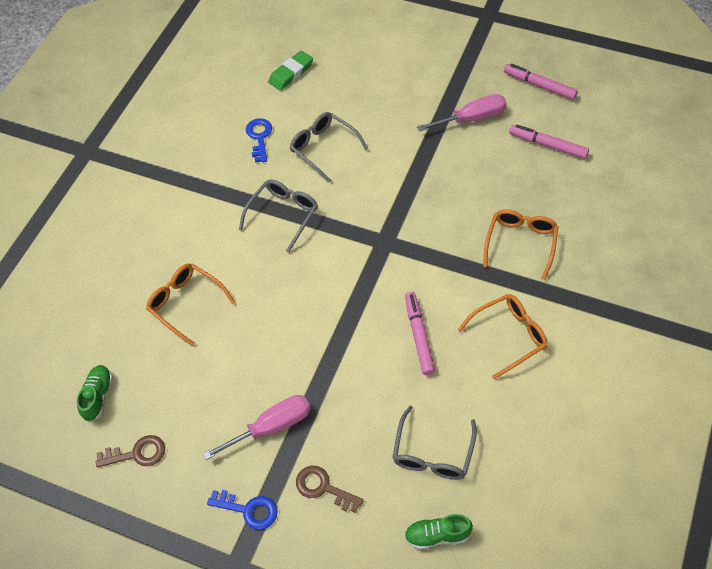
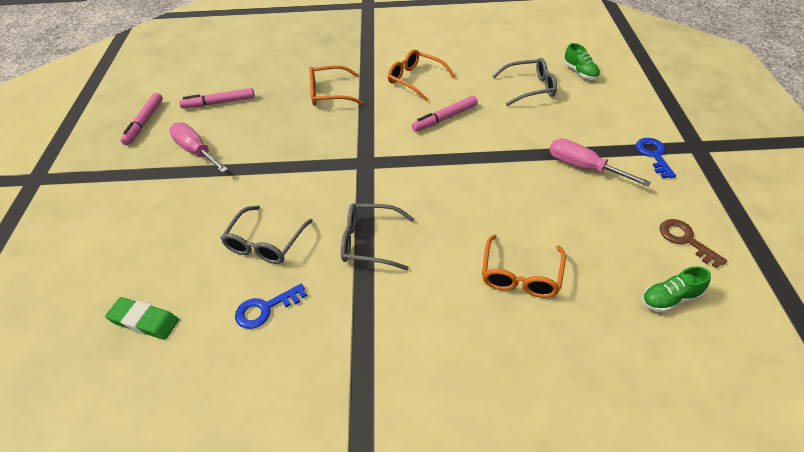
camera: 115 degrees left, 10 degrees down
(323, 487) = (600, 126): brown key -> none
(548, 145) = (219, 103): pink marker -> pink marker turned 75 degrees clockwise

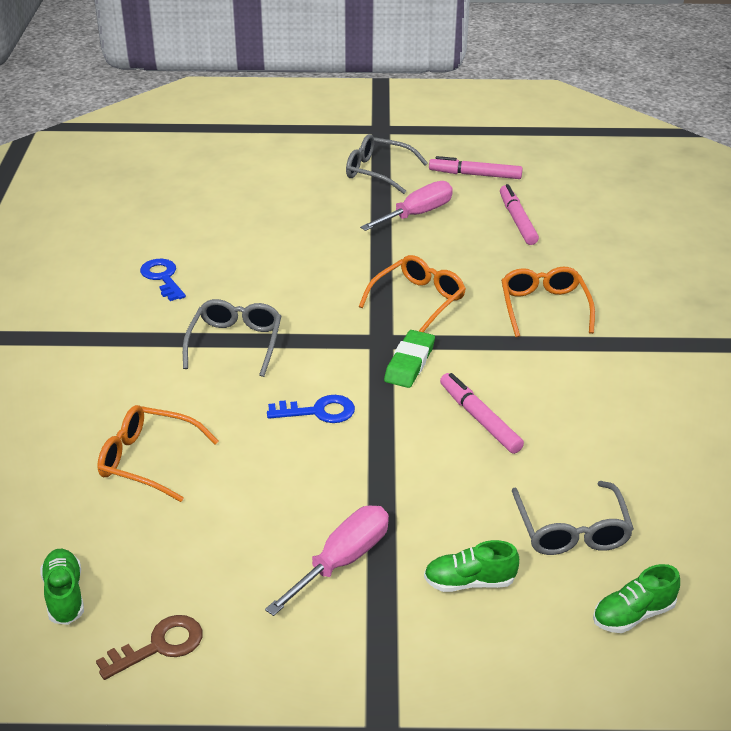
camera: 90 degrees right, 10 degrees down
(144, 321) = (172, 214): green eraser -> green eraser (409, 363)
(266, 243) = (253, 272): grey glasses -> grey glasses (378, 172)
(416, 80) = (587, 394): orange glasses -> orange glasses (417, 301)
(580, 120) = (469, 582): none -> green shoe
(653, 155) = (363, 663): blue key -> blue key (319, 411)

